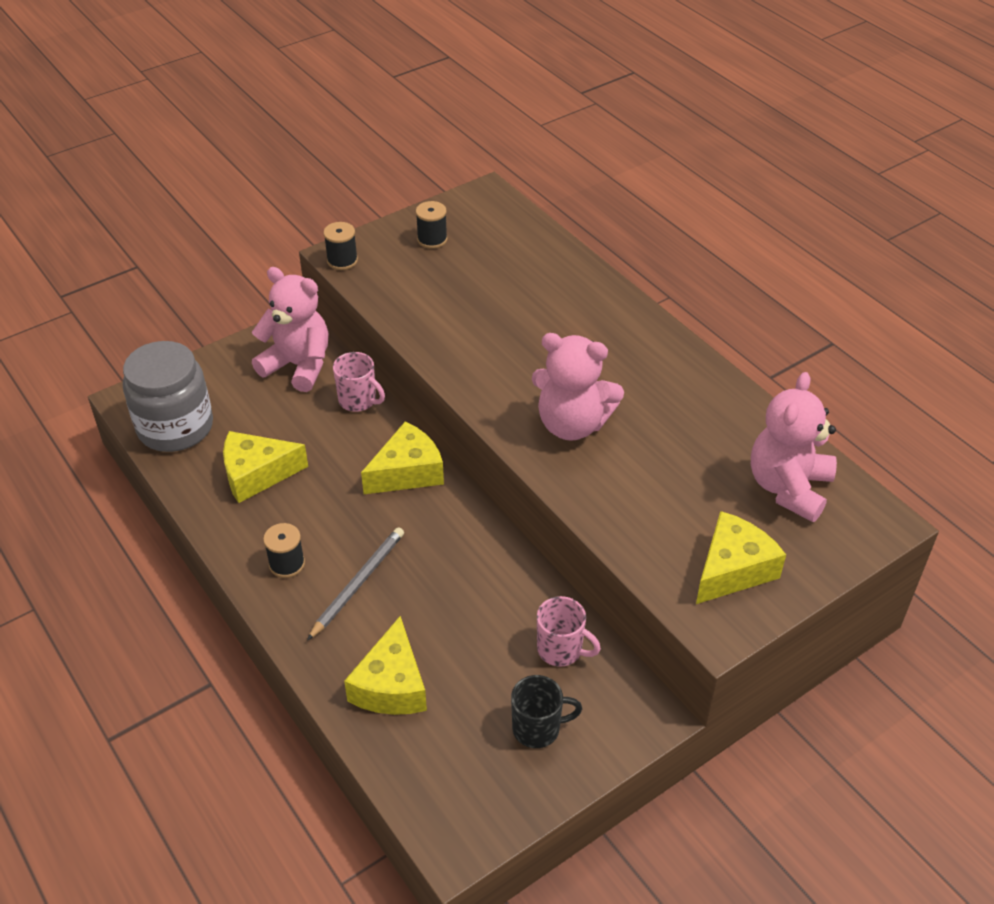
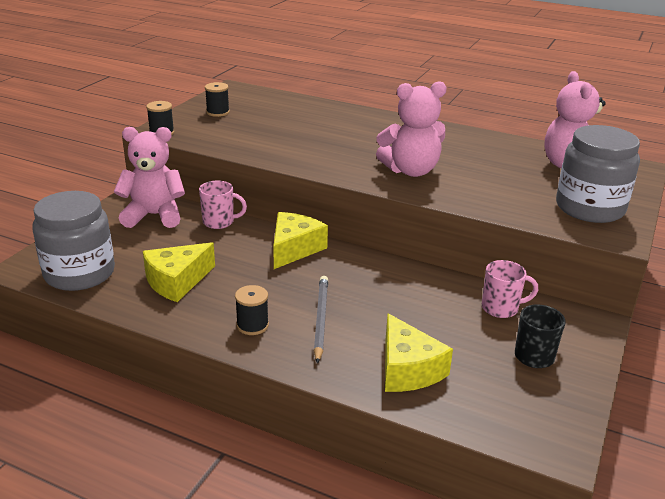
camera: 30 degrees left, 15 degrees down
(733, 569) = (589, 208): yellow cheese -> grey jar

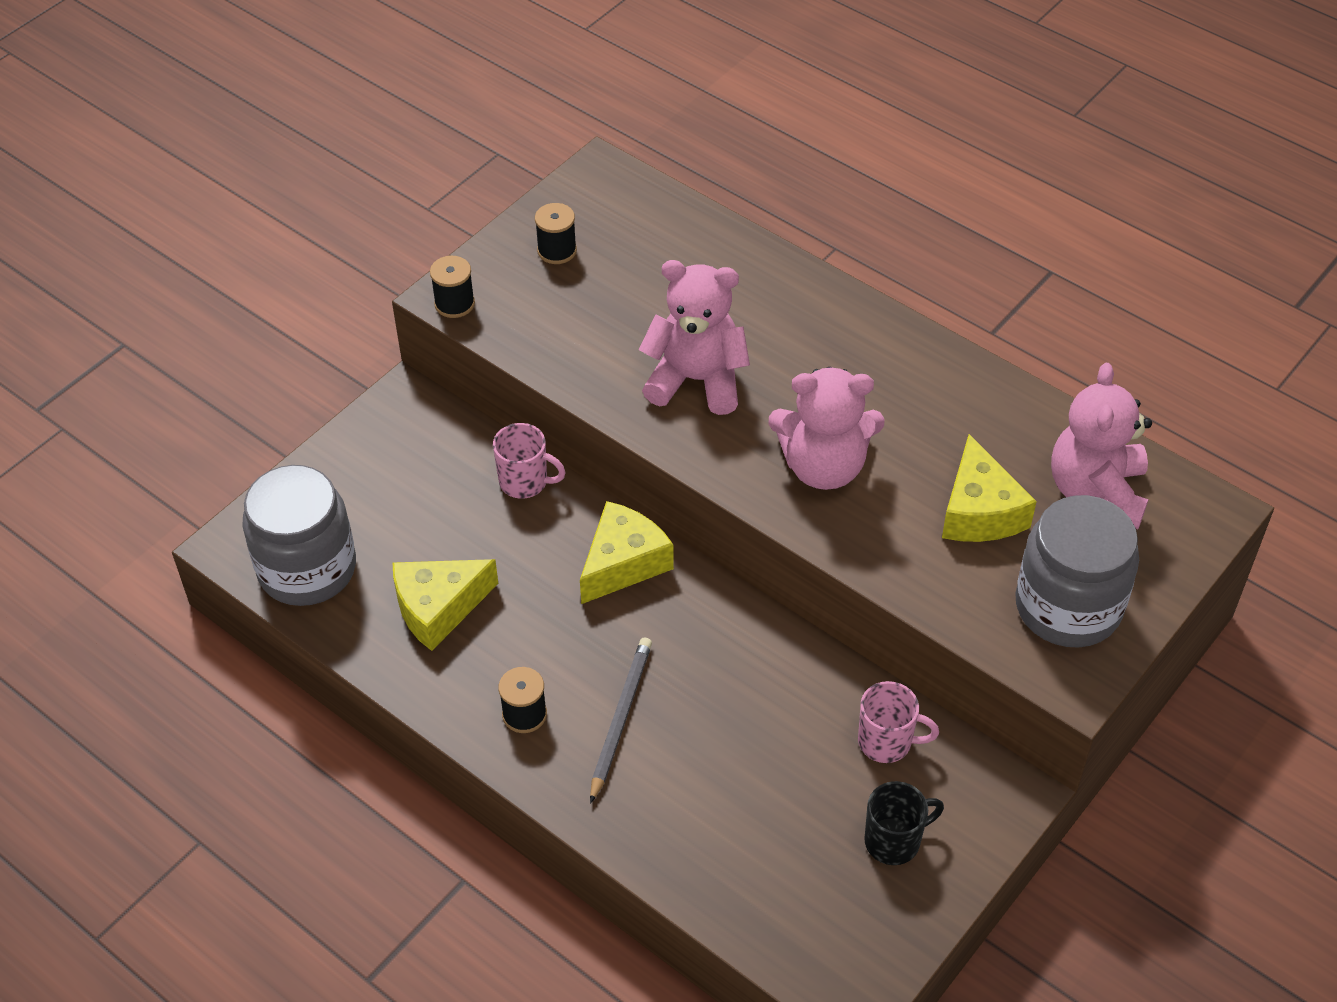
camera: 15 degrees right, 20 degrees up
(154, 215) = (429, 451): pink teddy bear -> pink teddy bear (696, 380)
(407, 369) = (709, 832): yellow cheese -> yellow cheese (979, 511)

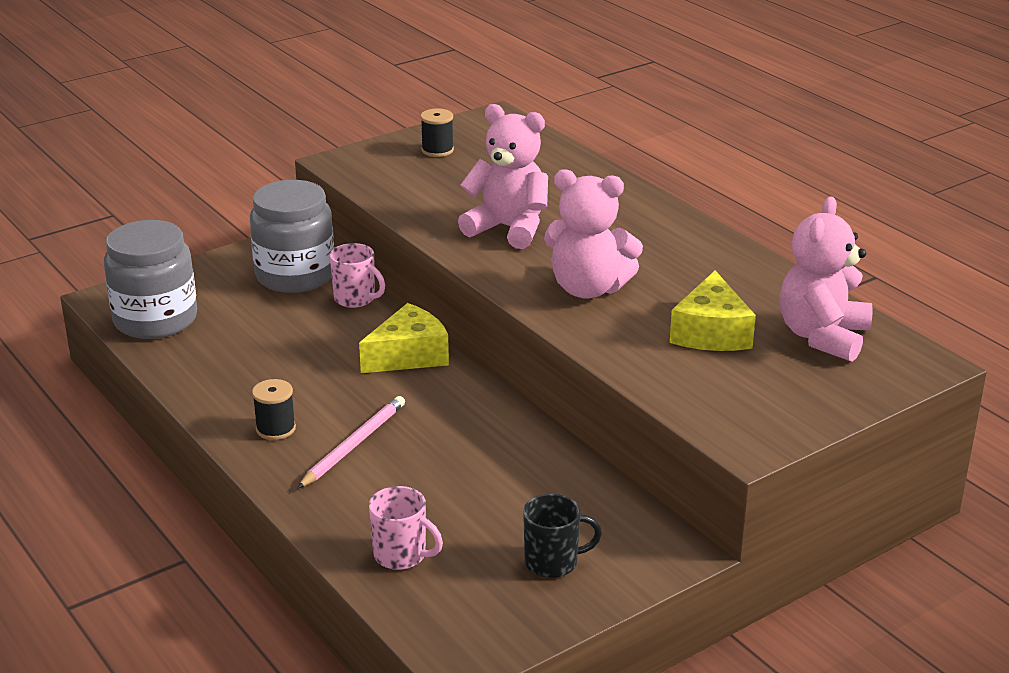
camera: 15 degrees right, 20 degrees down
(438, 608) = (244, 357): yellow cheese -> none
(454, 304) = (341, 166): black spool -> none
(620, 718) = (354, 444): grey pencil -> pink pencil
(886, 742) = (578, 498): pink mug -> pink mug (401, 555)
(1068, 606) = (763, 399): grey jar -> grey jar (295, 275)

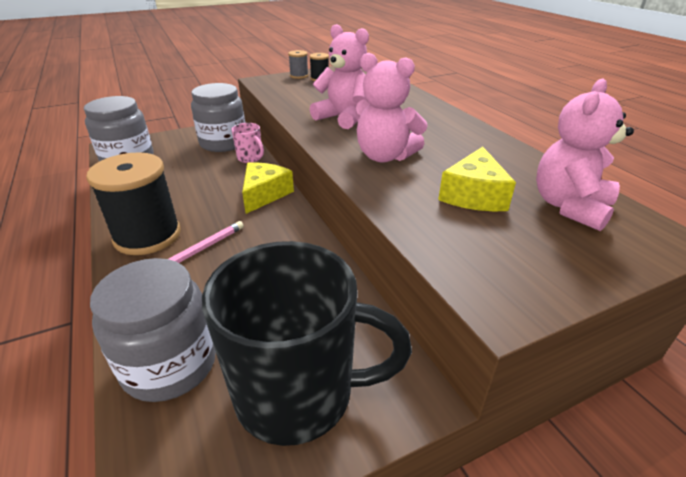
camera: 10 degrees right, 5 degrees up
(275, 429) = (147, 236): black spool -> black spool, size x2.27
(399, 146) = (299, 76): none -> grey spool
(401, 555) = (170, 364): pink mug -> grey jar
(409, 355) = (264, 194): yellow cheese -> yellow cheese turned 45 degrees counterclockwise
(553, 562) = (297, 393): black mug -> black mug, size x2.34

